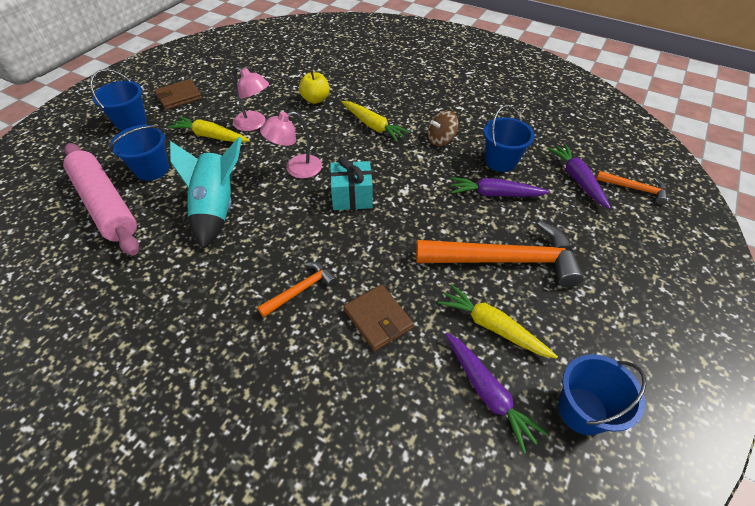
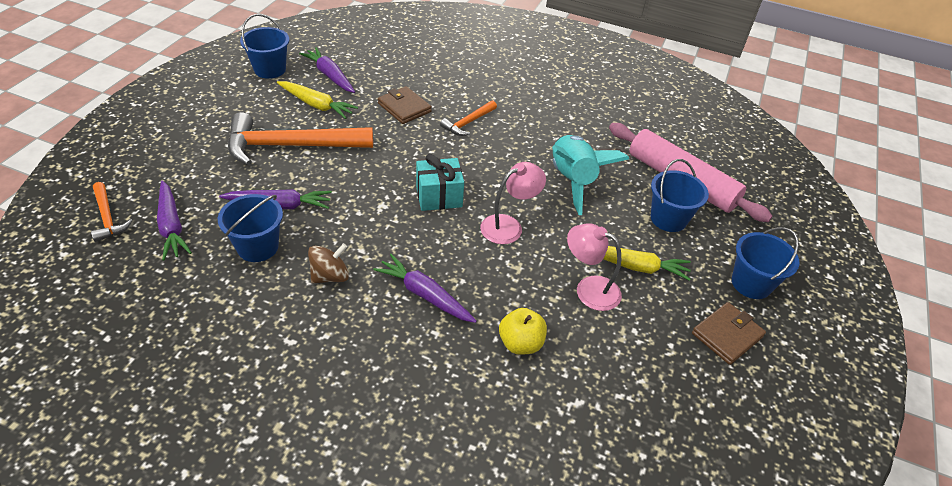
camera: 170 degrees right, 5 degrees down
(373, 126) = (425, 295): yellow carrot -> purple carrot
(634, 188) = (108, 217): orange hammer -> orange hammer turned 135 degrees counterclockwise

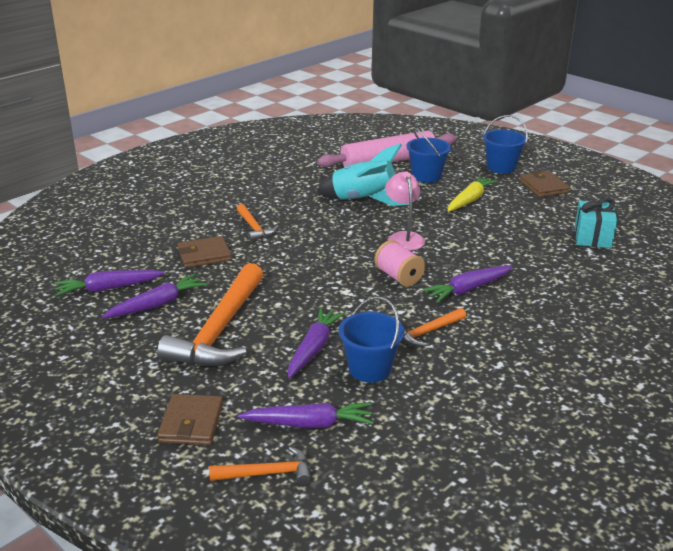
camera: 65 degrees left, 15 degrees down
(164, 164) = (191, 423): none -> brown wallet
(270, 69) = (57, 326): blue bucket -> none
(316, 105) = (157, 304): yellow carrot -> purple carrot
(330, 276) = (427, 332): brown spinning top -> orange hammer
(425, 237) = (398, 277): none -> pink spool
(439, 196) = (350, 261): turquoise gift -> turquoise gift (592, 237)
(520, 343) = (531, 259): yellow apple -> none
(589, 289) = (486, 221): pink lamp -> none

